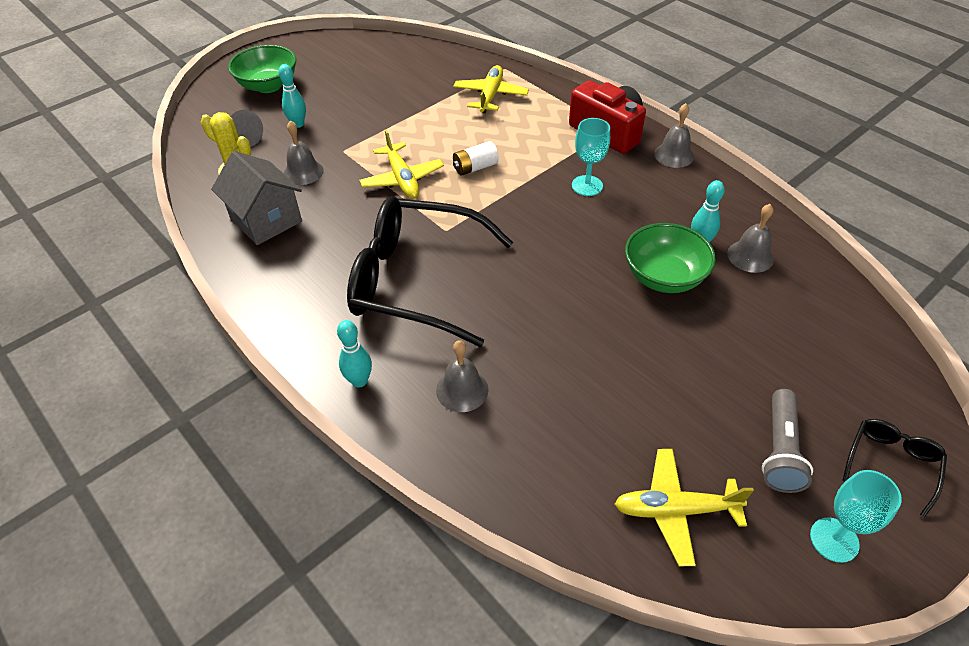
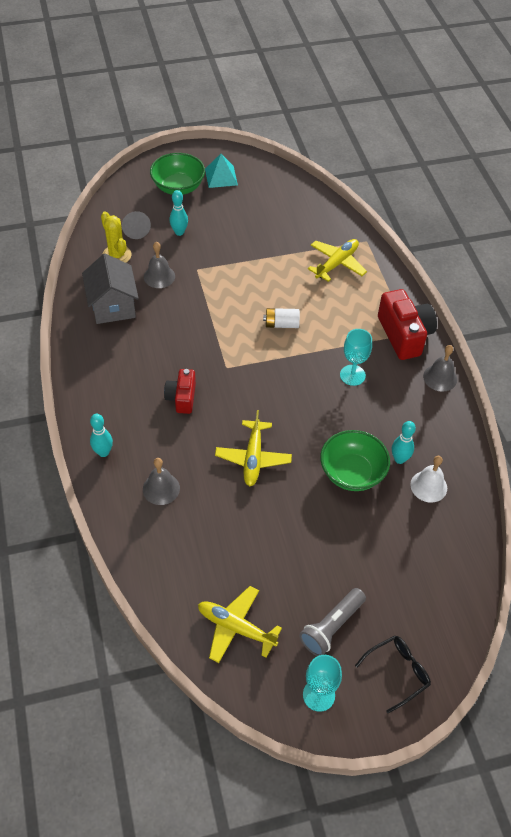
camera: 25 degrees right, 5 degrees up
(310, 62) = (221, 176): none -> turquoise pyramid
(402, 179) = (223, 311): yellow plane -> yellow plane (253, 458)
(416, 281) = (181, 398): black glasses -> red camera
(750, 256) = (428, 486): grey bell -> white bell

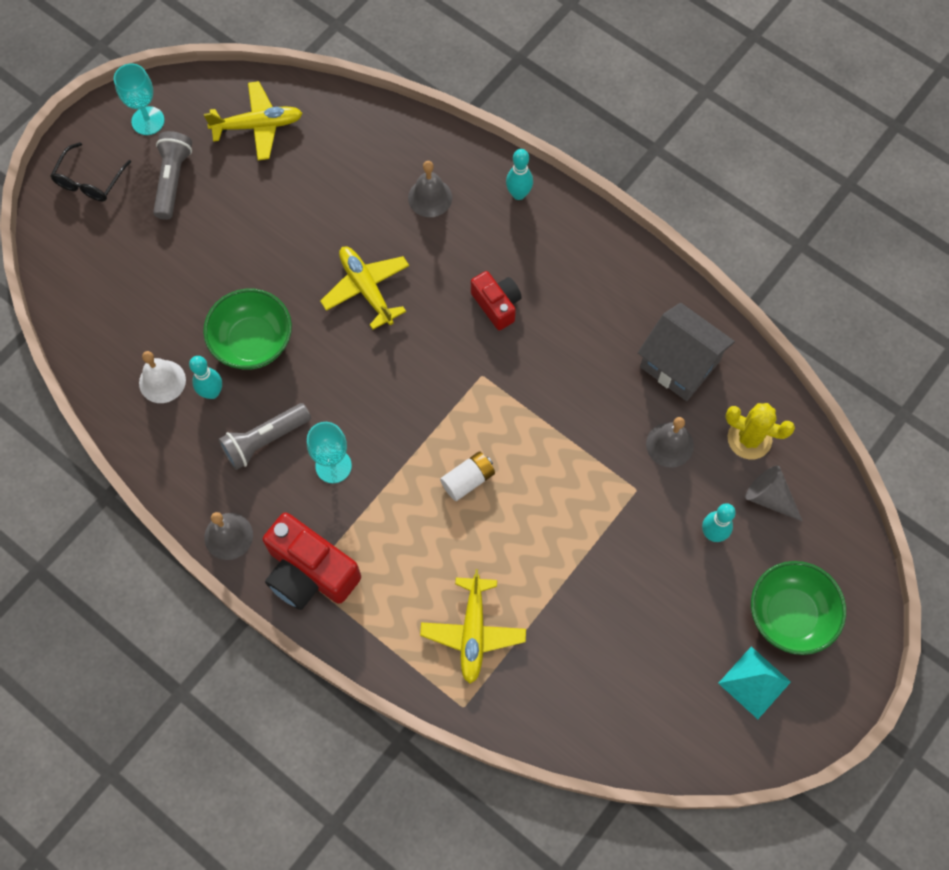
camera: 145 degrees right, 15 degrees up
(384, 412) = (264, 440): none -> grey flashlight

